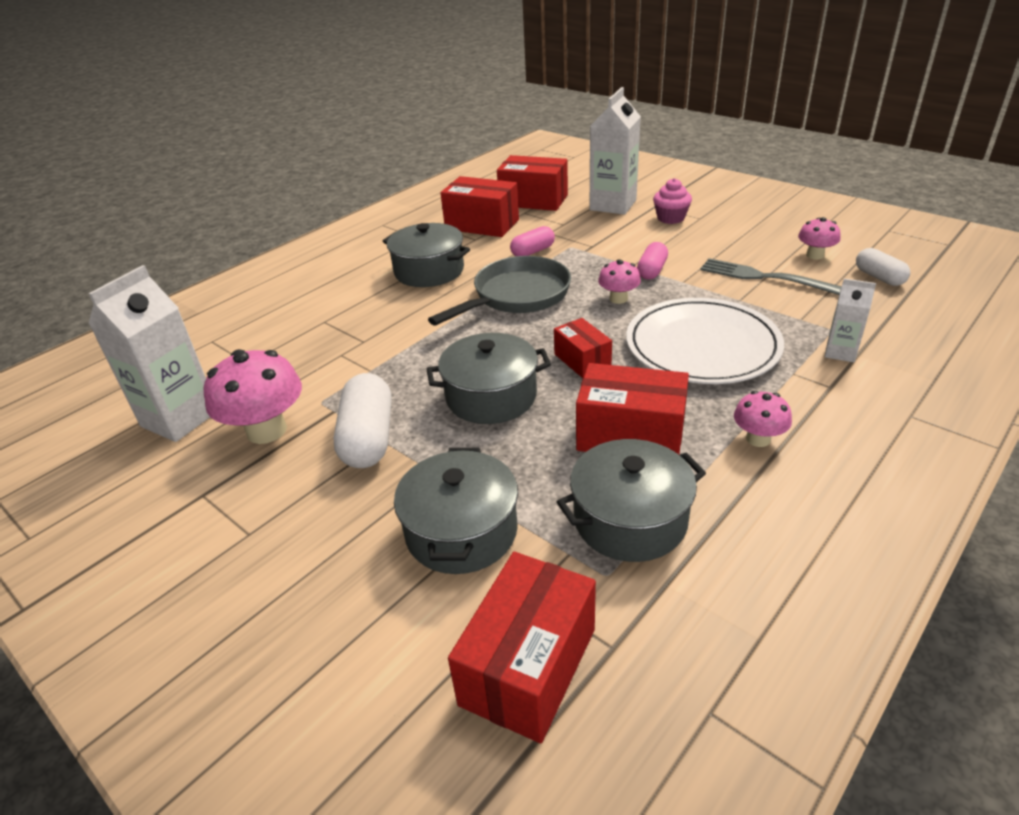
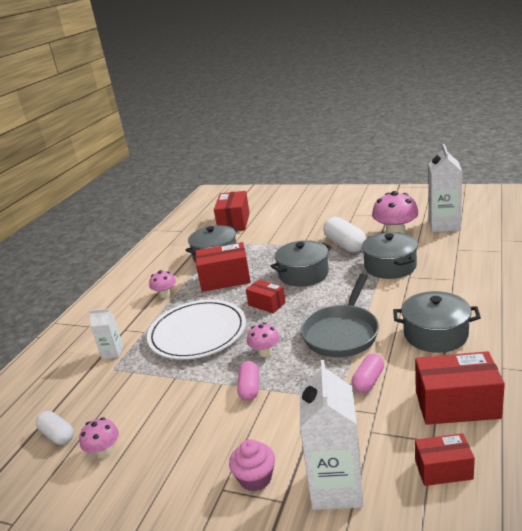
camera: 160 degrees right, 10 degrees down
(461, 531) = (276, 236): grey pot -> grey pot (390, 266)
(533, 200) = (443, 470): red box -> red box, size x0.59
(763, 277) = (155, 407): grey fork -> none

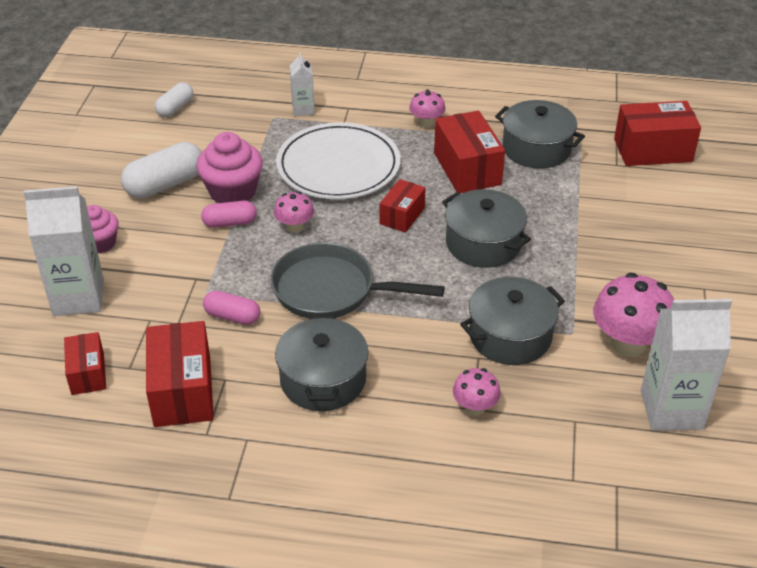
camera: 75 degrees right, 15 degrees up
(104, 452) = (149, 142): pink mushroom -> pink mushroom (475, 407)
(207, 388) = (232, 191): none -> pink cupcake
(345, 245) = (581, 282): white capsule -> white capsule (165, 184)

